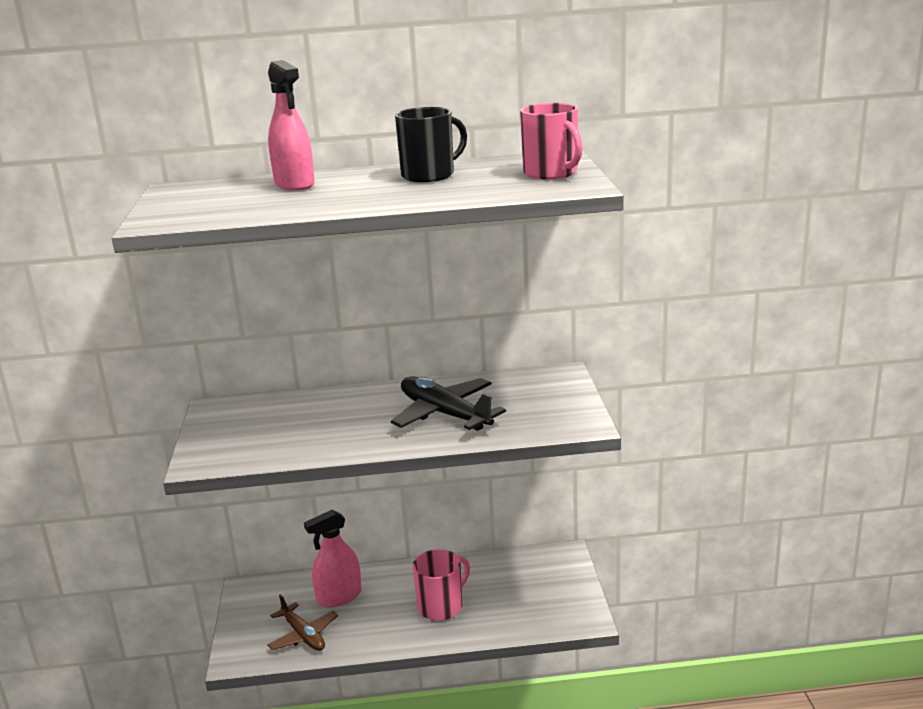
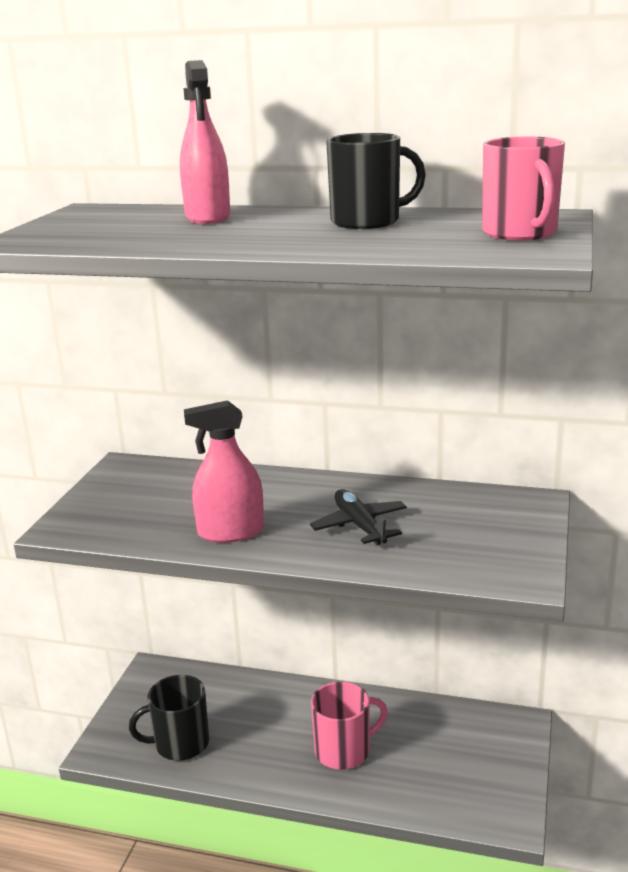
camera: 20 degrees right, 0 degrees up
(303, 635) = (180, 744): brown plane -> black mug
(339, 597) = (239, 707): pink spray bottle -> pink spray bottle (230, 532)
(445, 414) = (359, 525): black plane -> black plane, size x0.66

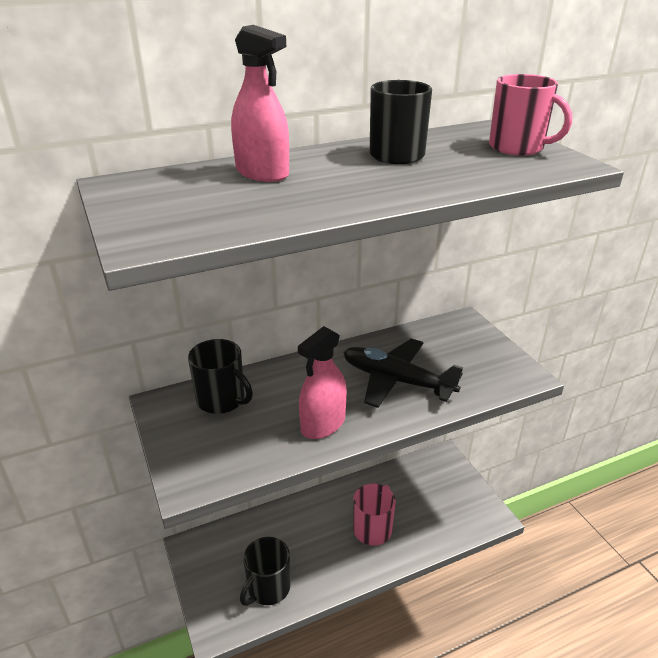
camera: 40 degrees left, 10 degrees up
(173, 481) = (222, 400): none -> black mug
(359, 525) = (396, 380): black plane -> black plane, size x1.52

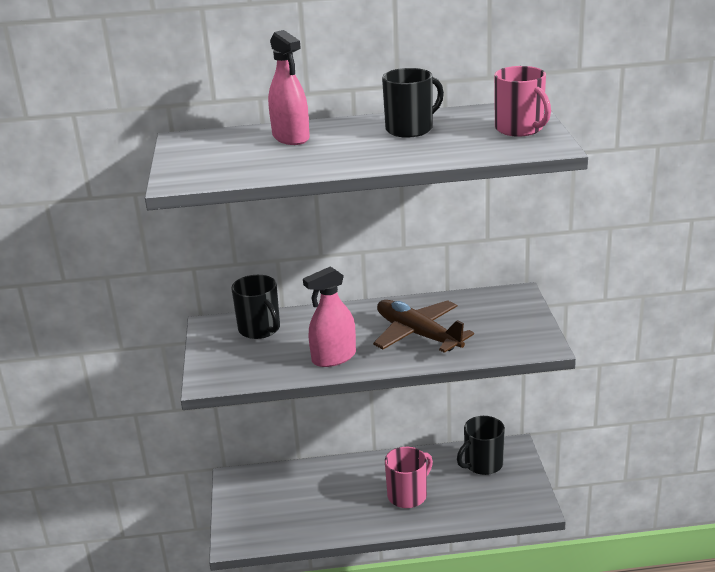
camera: 20 degrees right, 5 degrees down
(268, 588) = (290, 522): black mug -> black mug (482, 464)
(396, 380) = (418, 334): black plane -> brown plane

